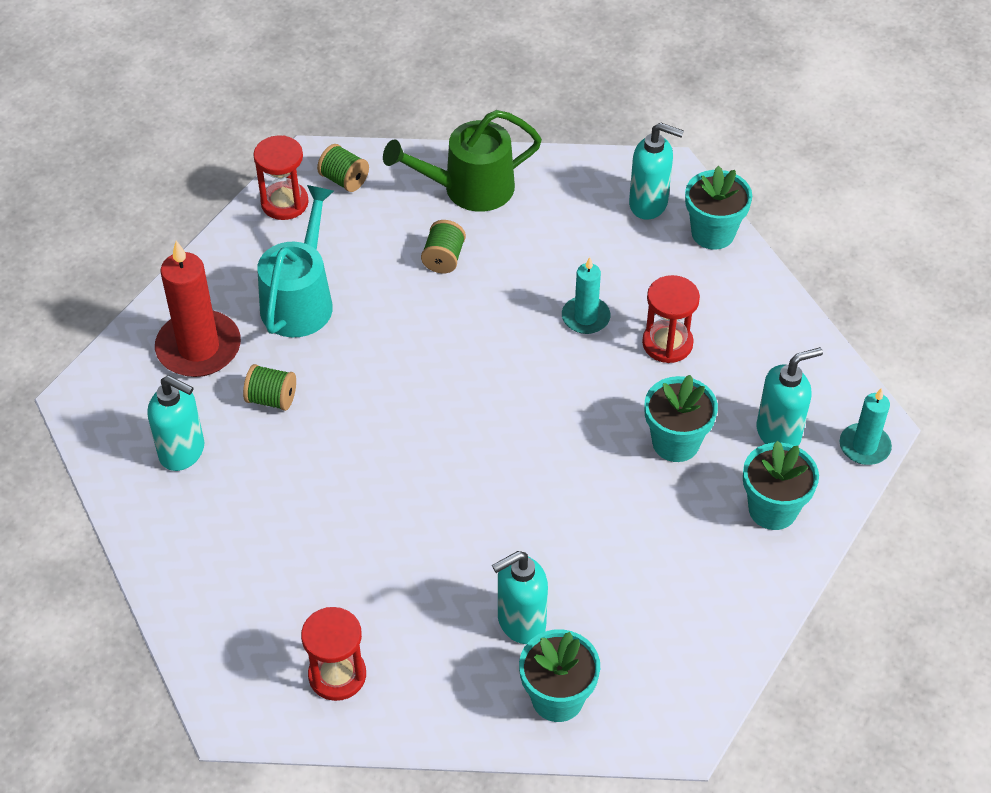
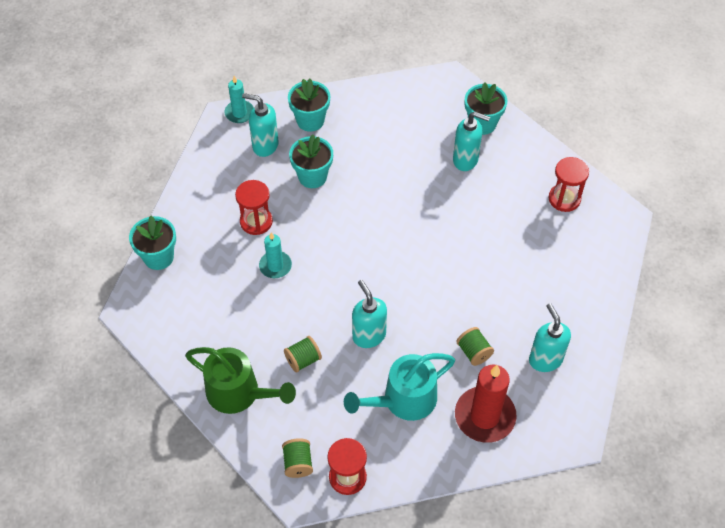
camera: 135 degrees left, 5 degrees up
(649, 204) = (165, 300): turquoise soap dispenser -> turquoise soap dispenser (369, 335)

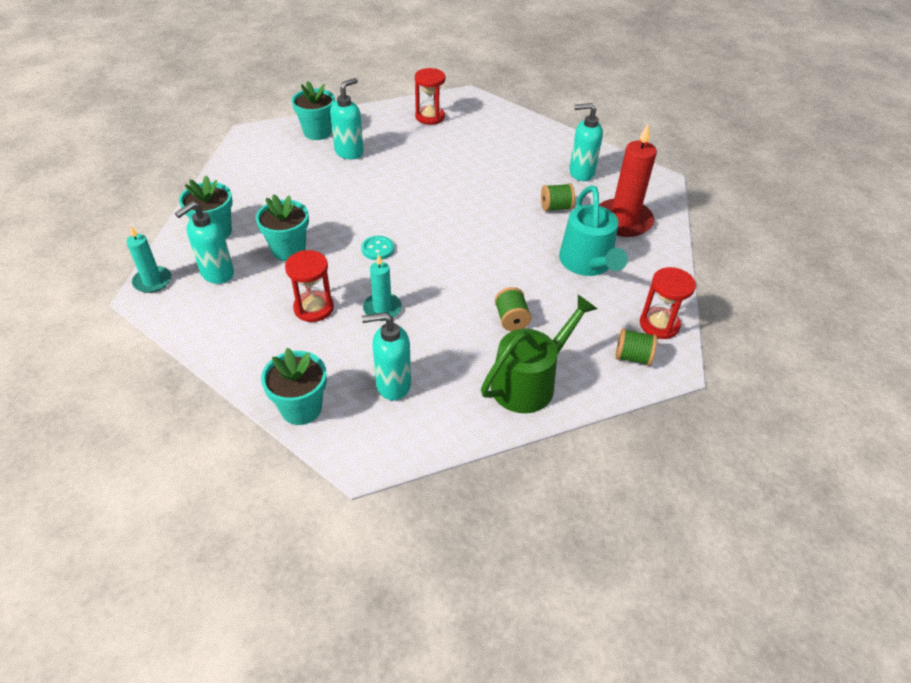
camera: 70 degrees left, 10 degrees down
(343, 235) = (377, 249): none -> turquoise button
(369, 335) = (506, 265): turquoise soap dispenser -> turquoise soap dispenser (392, 385)

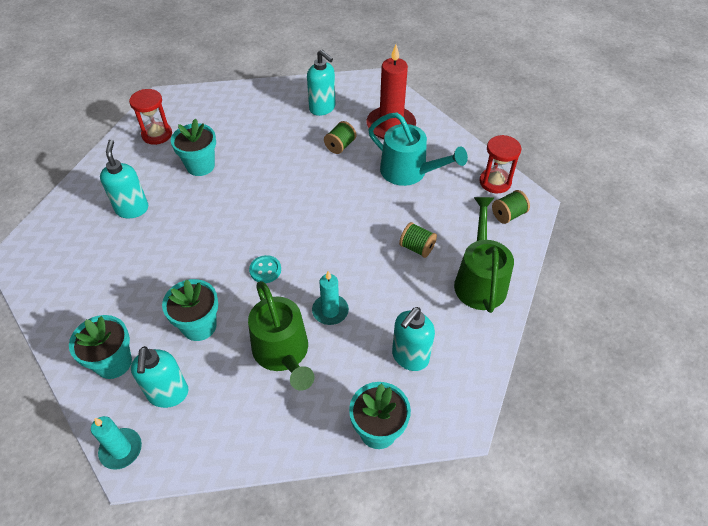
camera: 45 degrees left, 5 degrees up
(313, 308) = (283, 353): red hourglass -> green watering can
(317, 132) = (79, 211): turquoise flower pot -> turquoise flower pot (200, 166)
(581, 173) = (322, 108): turquoise soap dispenser -> turquoise soap dispenser turned 90 degrees counterclockwise

